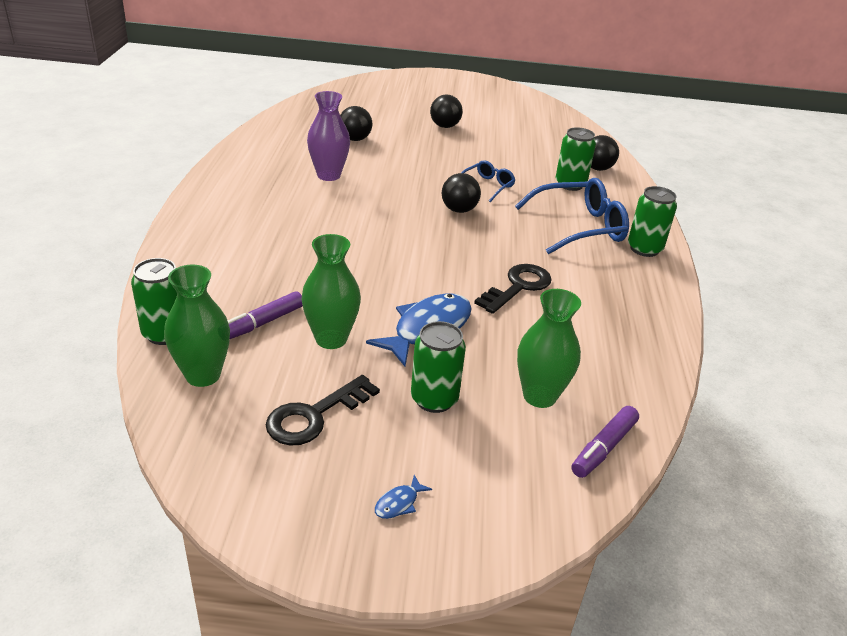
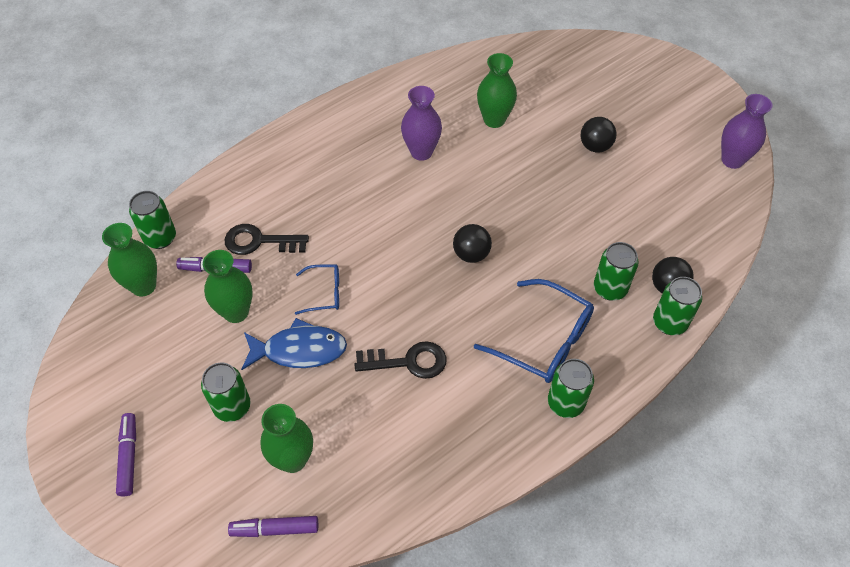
camera: 50 degrees right, 20 degrees up
(315, 415) = (161, 362): black key -> black key (260, 241)
(355, 139) = (494, 120): black ball -> green vase
(399, 503) = (129, 457): blue fish -> purple marker
(487, 186) = (531, 243): blue glasses -> blue glasses (324, 293)
(531, 102) = (732, 160): none -> purple vase
(627, 183) = (669, 323): none -> green can

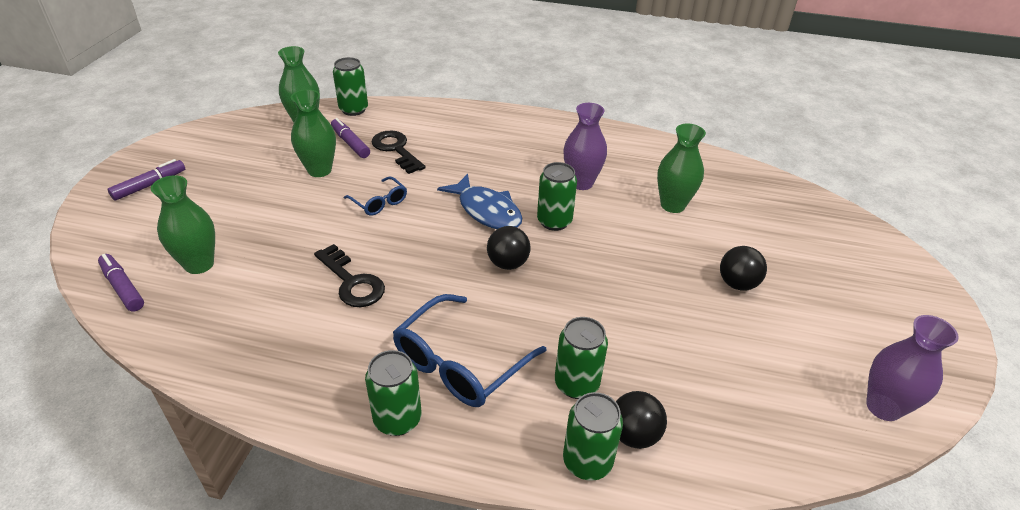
camera: 50 degrees right, 15 degrees down
(232, 407) = (229, 210): green can -> green can (554, 221)
(299, 350) = (311, 216): blue fish -> blue fish (486, 211)
(544, 340) = (460, 363): blue glasses -> blue glasses turned 45 degrees clockwise

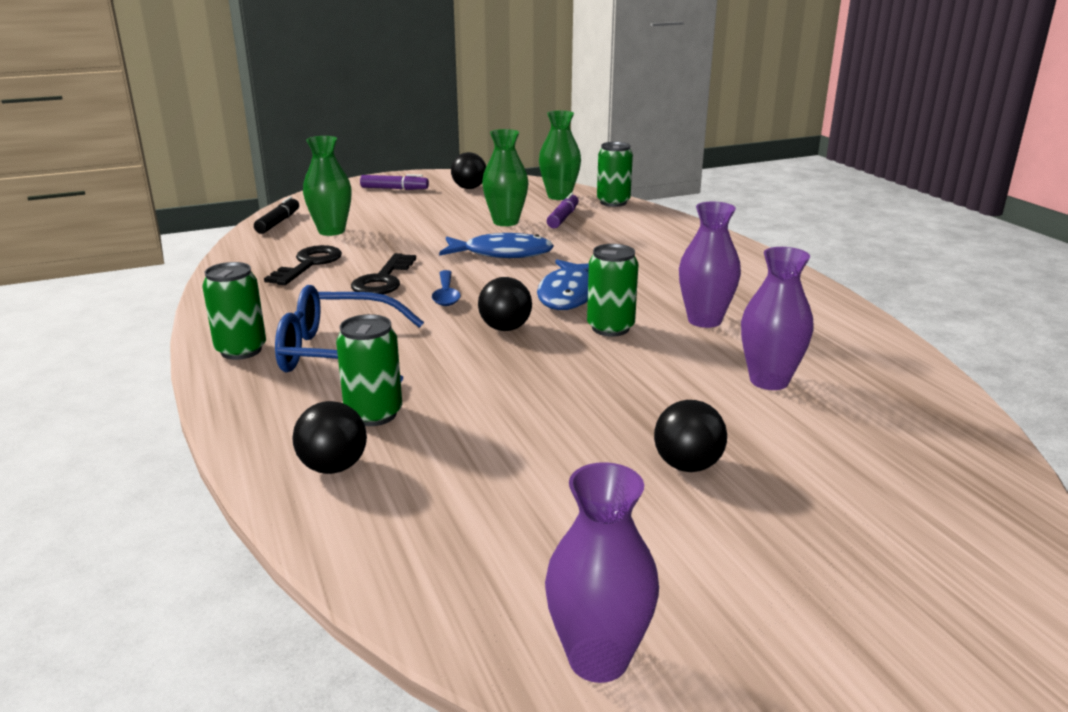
camera: 55 degrees right, 15 degrees down
(123, 287) = (278, 222): purple marker -> black marker
(216, 150) = (469, 188): none -> black ball
(379, 202) = (502, 254): blue glasses -> blue fish
(396, 150) = (588, 234): black key -> black key (309, 264)
(420, 263) = (446, 294): none -> blue spoon
(587, 462) = (270, 452): green can -> none
(672, 205) = (769, 381): green vase -> purple vase

